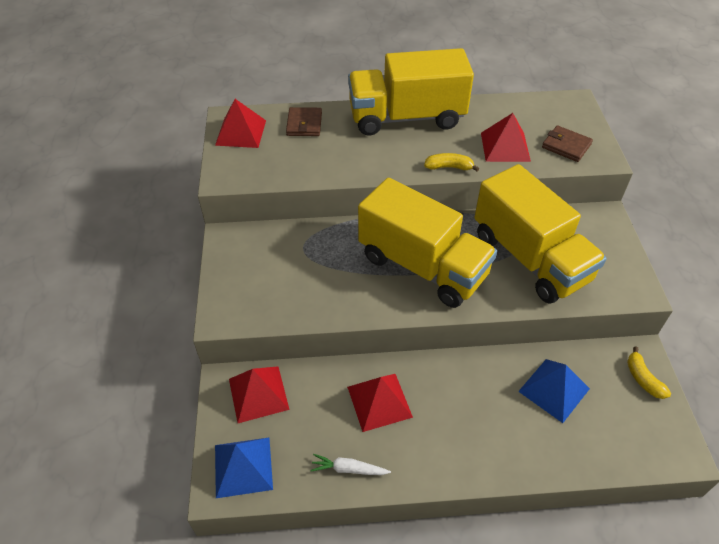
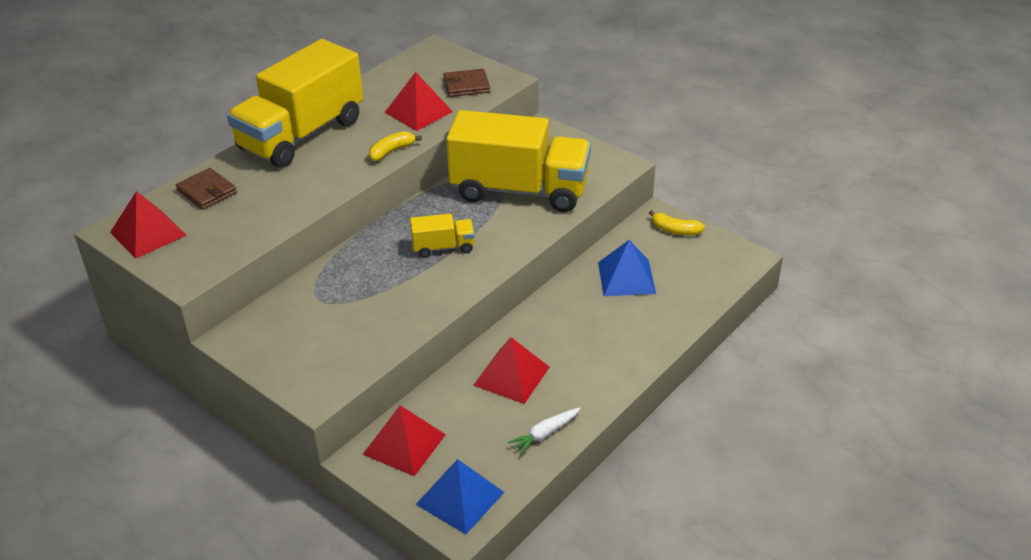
camera: 45 degrees left, 10 degrees down
(422, 266) = (443, 247): yellow truck -> yellow truck, size x0.43

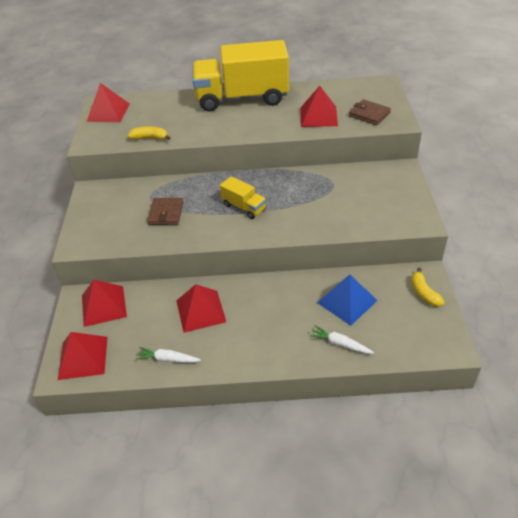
camera: 50 degrees right, 5 degrees up
(207, 192) = (159, 105): brown wallet -> brown wallet (166, 213)
(391, 151) = (270, 131): yellow banana -> yellow banana (150, 138)
(460, 498) = (83, 357): blue pyramid -> red pyramid
(519, 190) = (333, 200): yellow truck -> none
(667, 313) = (340, 344): none -> white carrot

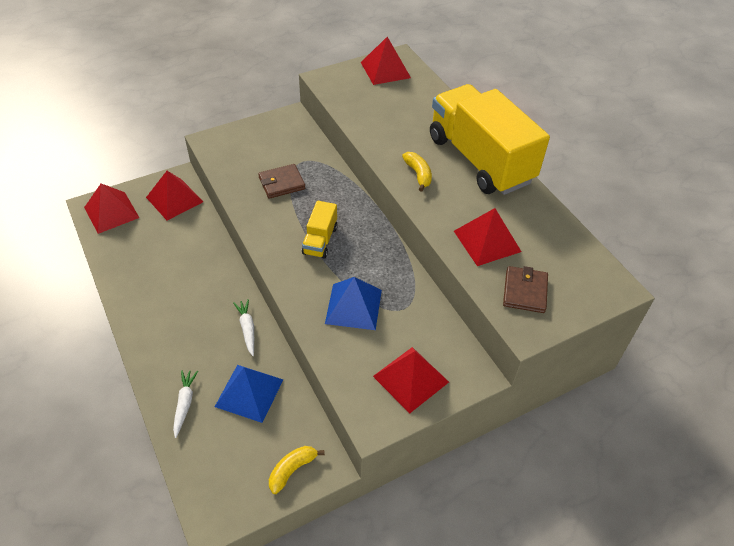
camera: 60 degrees right, 5 degrees up
(150, 138) = (357, 116): yellow banana -> yellow banana (418, 174)
(168, 359) = (125, 270): white carrot -> white carrot (247, 329)
(201, 311) = (192, 271): red pyramid -> red pyramid (411, 379)
(319, 206) = (353, 306): none -> blue pyramid

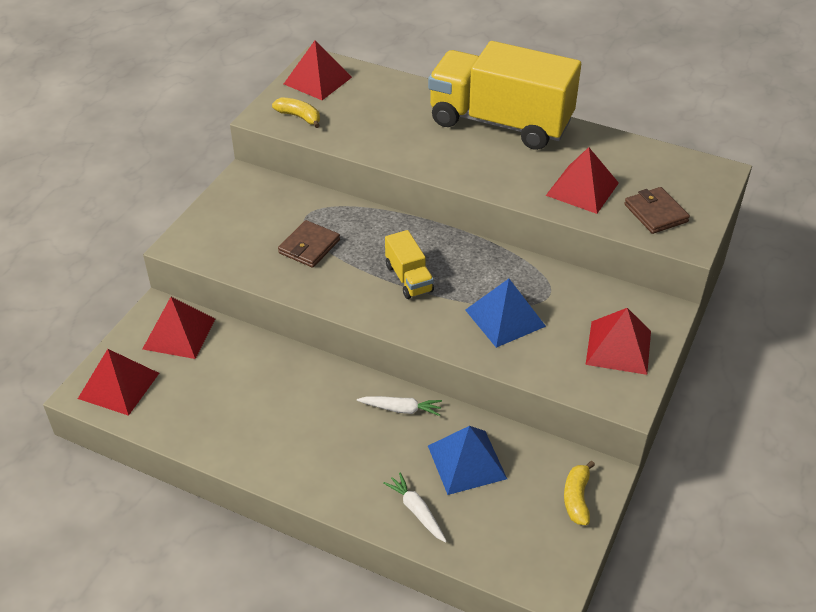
camera: 35 degrees left, 5 degrees down
(247, 329) = (401, 409): white carrot -> white carrot turned 150 degrees clockwise
(418, 174) = (460, 162): yellow banana -> yellow banana (299, 117)

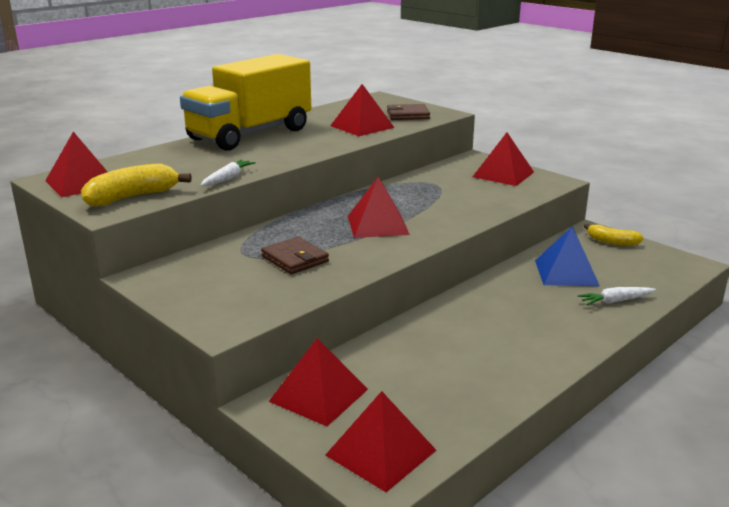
camera: 70 degrees left, 20 degrees down
(299, 117) = (132, 197): yellow banana -> yellow banana, size x1.56
(401, 409) = (496, 288): white carrot -> white carrot (228, 178)
(409, 278) = (378, 225): yellow truck -> red pyramid
(505, 318) = (451, 200): blue pyramid -> none

